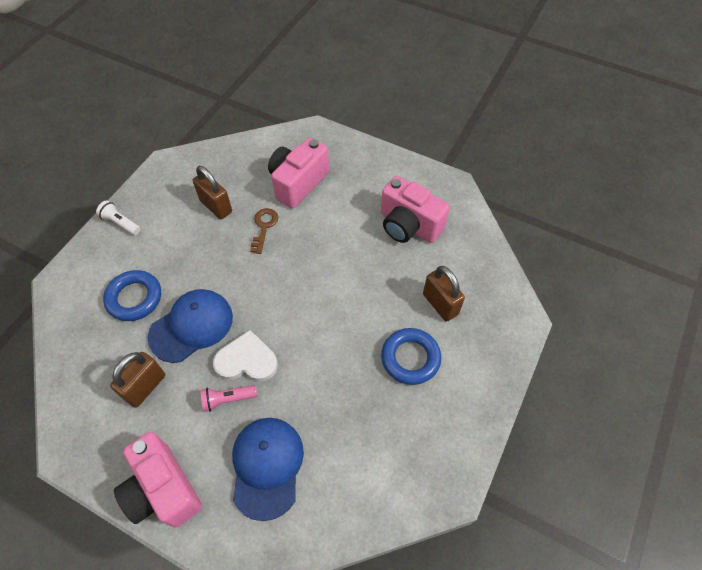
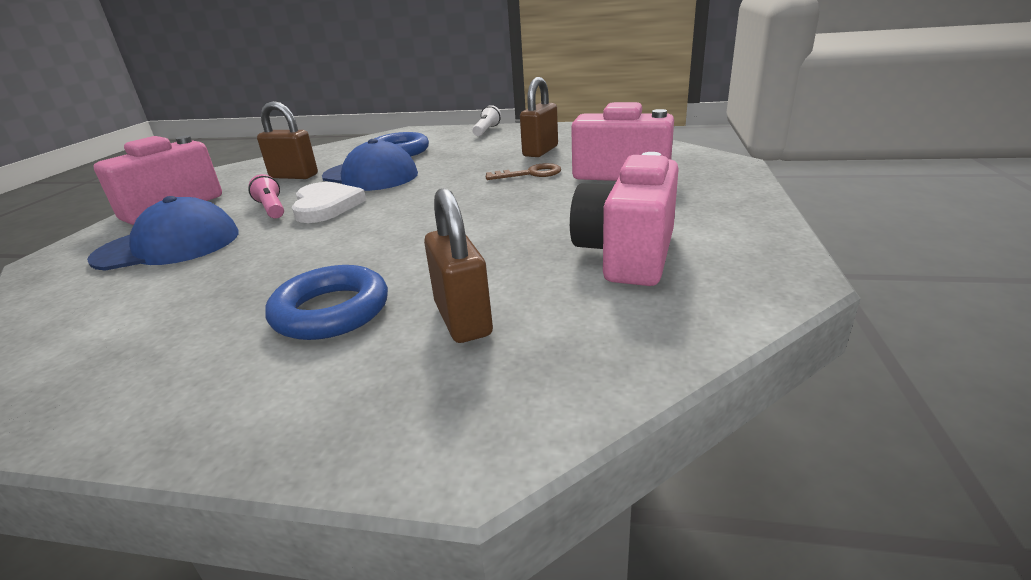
camera: 75 degrees right, 30 degrees down
(440, 304) = (463, 319): brown padlock -> brown padlock turned 60 degrees counterclockwise

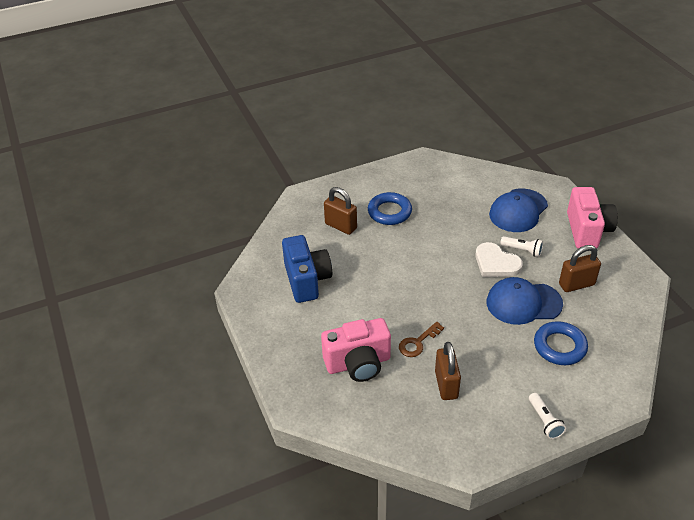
camera: 145 degrees right, 15 degrees up
(272, 209) = (522, 250): pink flashlight -> white flashlight
(627, 254) = (307, 280): pink camera -> blue camera

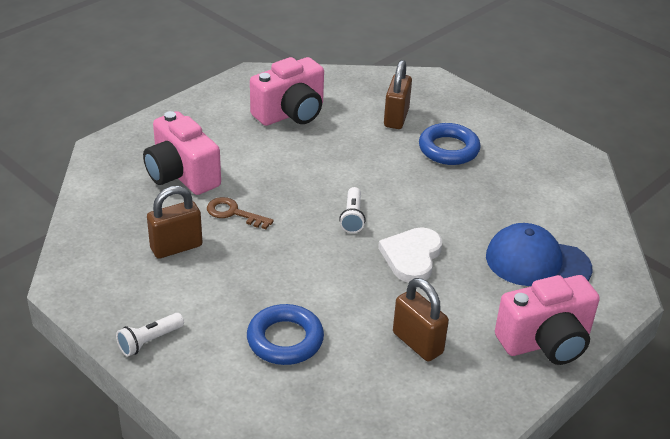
camera: 65 degrees right, 5 degrees down
(307, 280) = (291, 113): blue camera -> pink camera
(522, 250) = (454, 278): white flashlight -> white flashlight (352, 217)
(523, 303) = (349, 293): blue cap -> none

